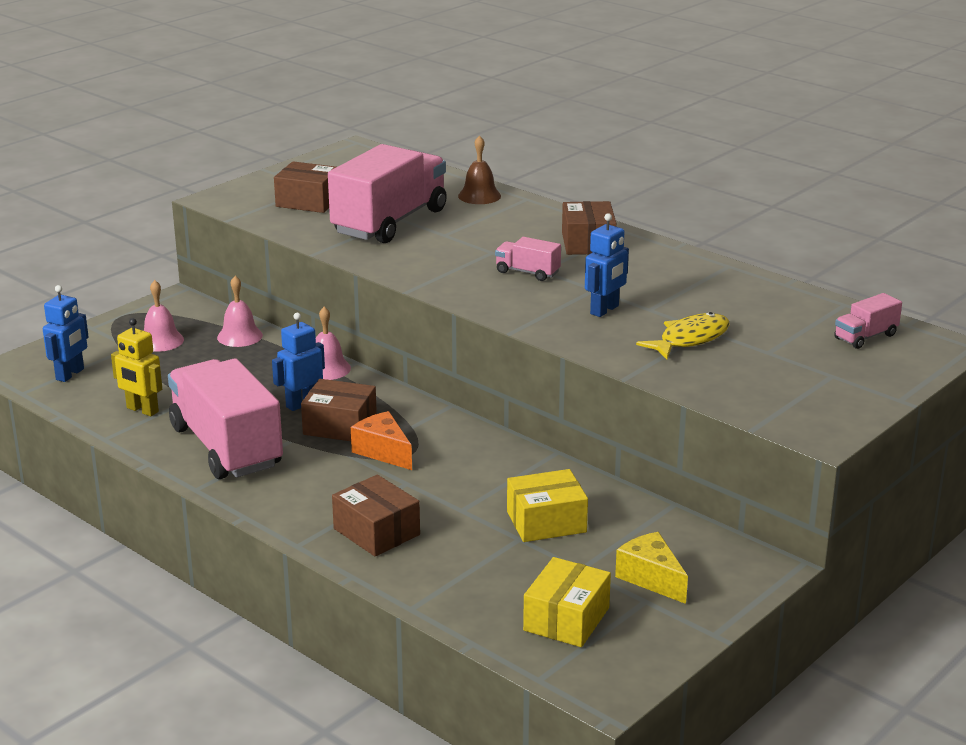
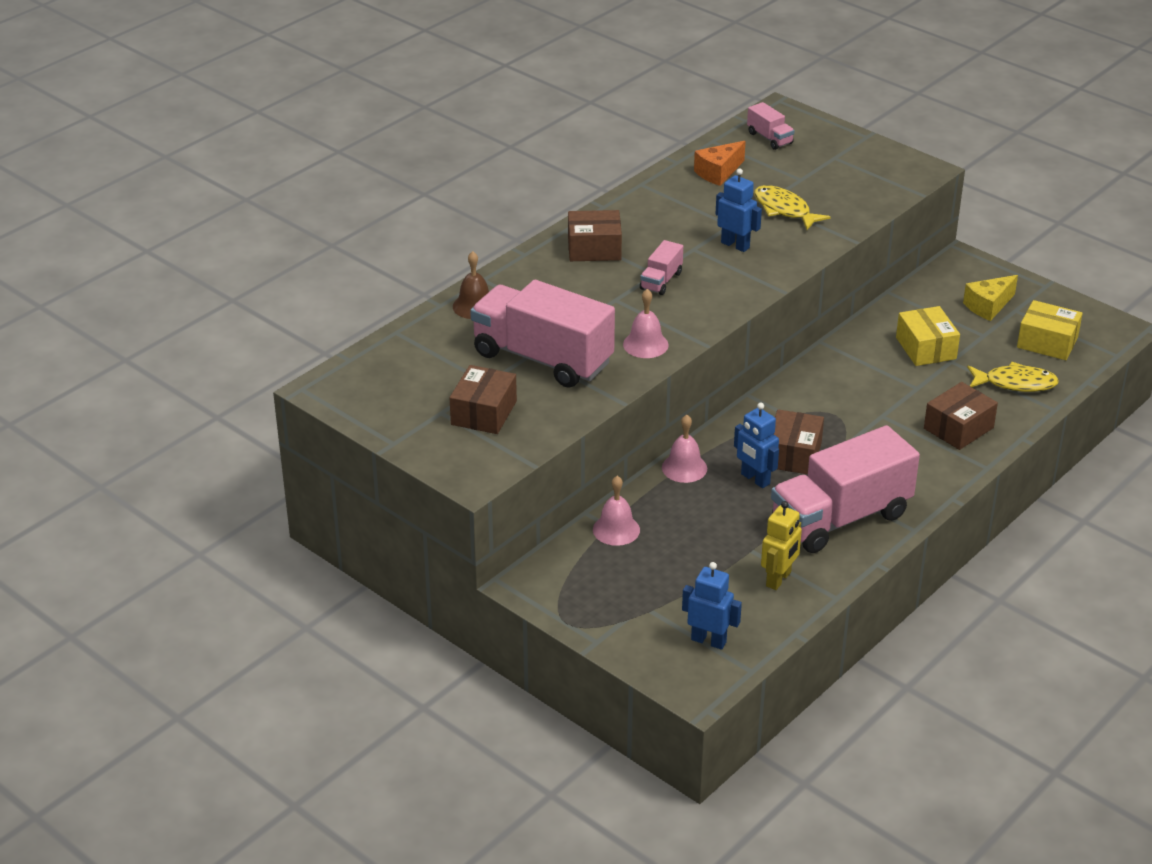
camera: 90 degrees left, 10 degrees up
(161, 341) = (628, 584): pink bell -> pink bell (645, 344)
(383, 452) = (835, 429): orange cheese -> orange cheese (718, 172)
(469, 583) = (1015, 383): none -> yellow fish

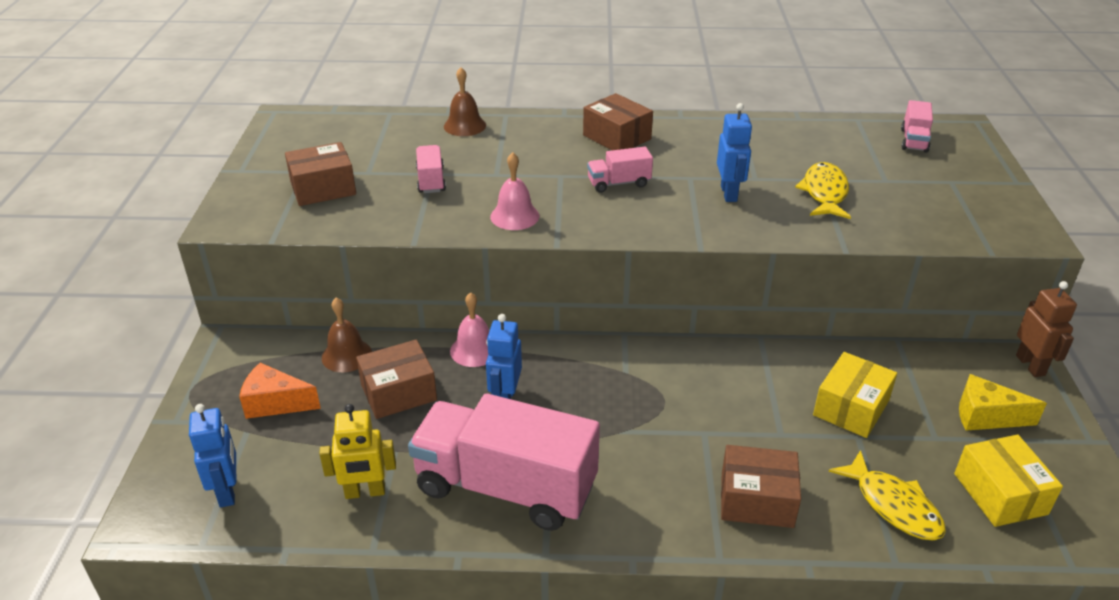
camera: 50 degrees right, 0 degrees up
(542, 358) = (431, 180): pink truck -> pink truck, size x0.43
(616, 529) = (346, 355): pink bell -> brown bell
(718, 172) = (819, 141): orange cheese -> orange cheese (275, 403)
(793, 455) = (570, 405): brown box -> brown box (398, 392)
(968, 261) = (1030, 365): none -> brown robot

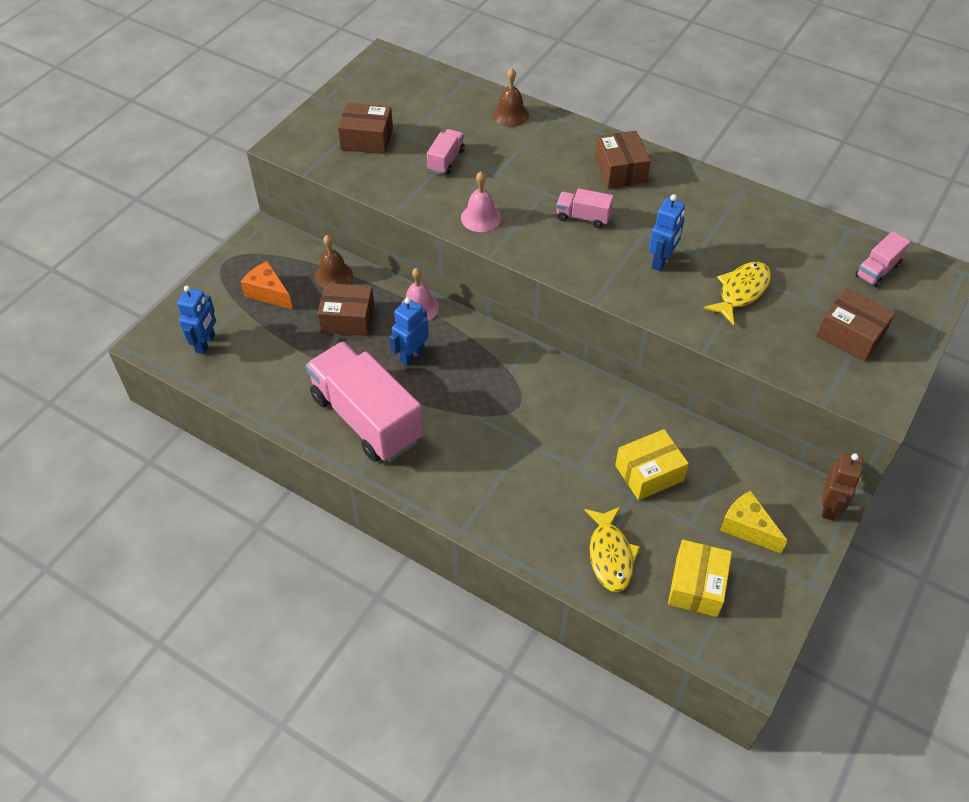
camera: 30 degrees right, 15 degrees up
(365, 492) = (282, 381): yellow robot -> none
(756, 500) = (520, 505): brown box -> brown box (850, 335)

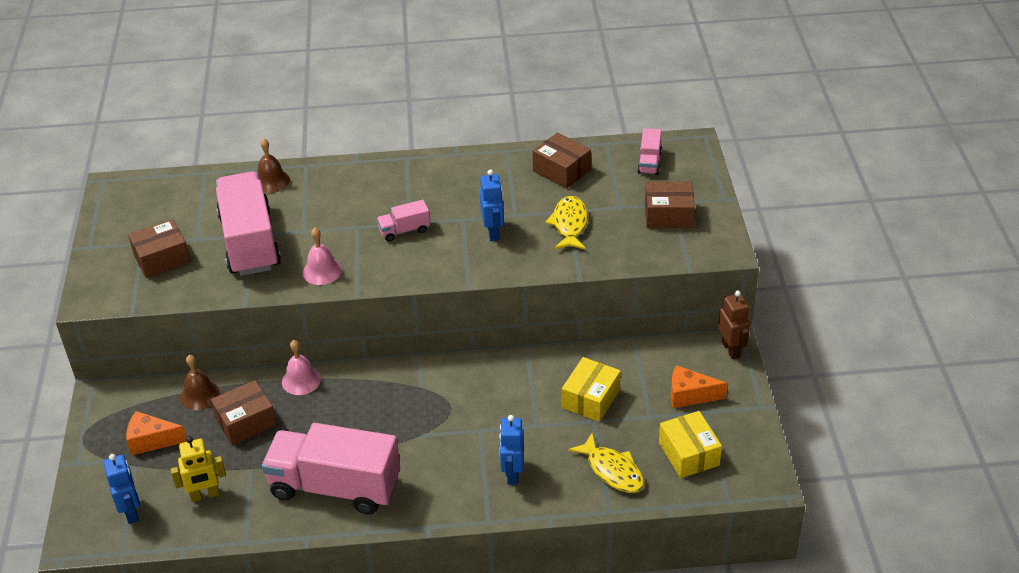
camera: 35 degrees left, 10 degrees down
(267, 363) = (205, 495): none -> yellow robot
(412, 355) = (329, 419): blue robot -> blue robot (512, 474)
(446, 160) = (250, 242): pink truck -> pink truck, size x2.30
(620, 170) = (402, 182): brown box -> brown box (561, 171)
(747, 528) = (689, 395): yellow cheese -> orange cheese

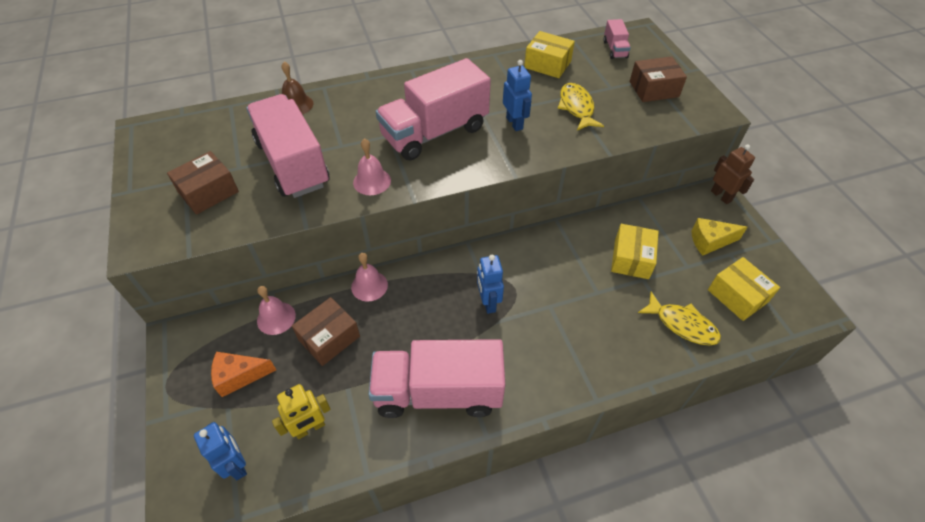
camera: 15 degrees left, 10 degrees up
(200, 395) = (276, 318): brown bell -> pink bell
(404, 230) = (435, 132): pink truck -> pink truck, size x2.30
(512, 474) = (597, 345): blue robot -> blue robot (488, 302)
(561, 171) = (547, 64): brown box -> yellow box
(689, 395) = (710, 241): orange cheese -> yellow cheese

